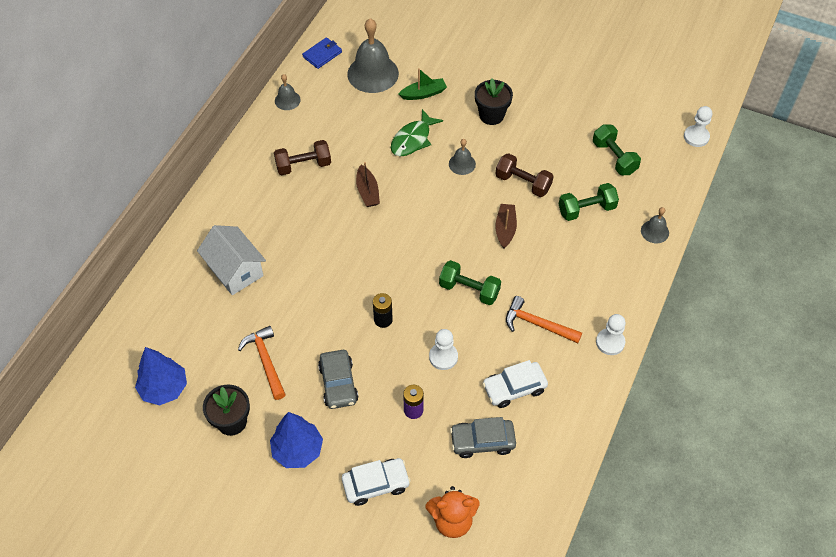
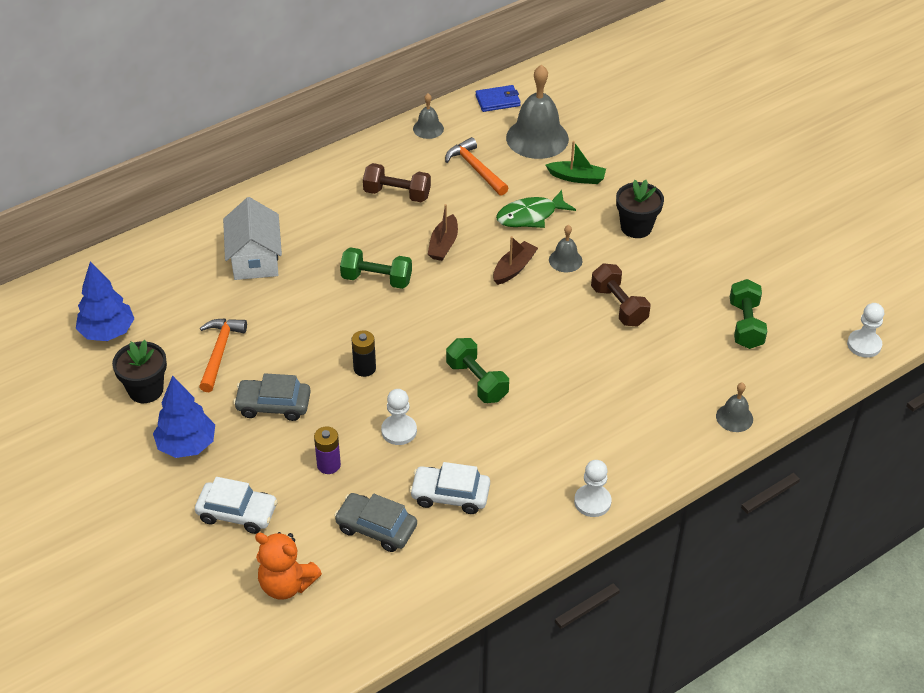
camera: 30 degrees right, 10 degrees down
(338, 383) = (273, 405): grey car -> grey car turned 75 degrees clockwise
(505, 229) = (563, 341): brown boat -> brown boat (514, 268)
(537, 324) = (525, 447): orange hammer -> orange hammer (476, 169)
(586, 209) = (671, 362): green dumbbell -> green dumbbell (376, 279)

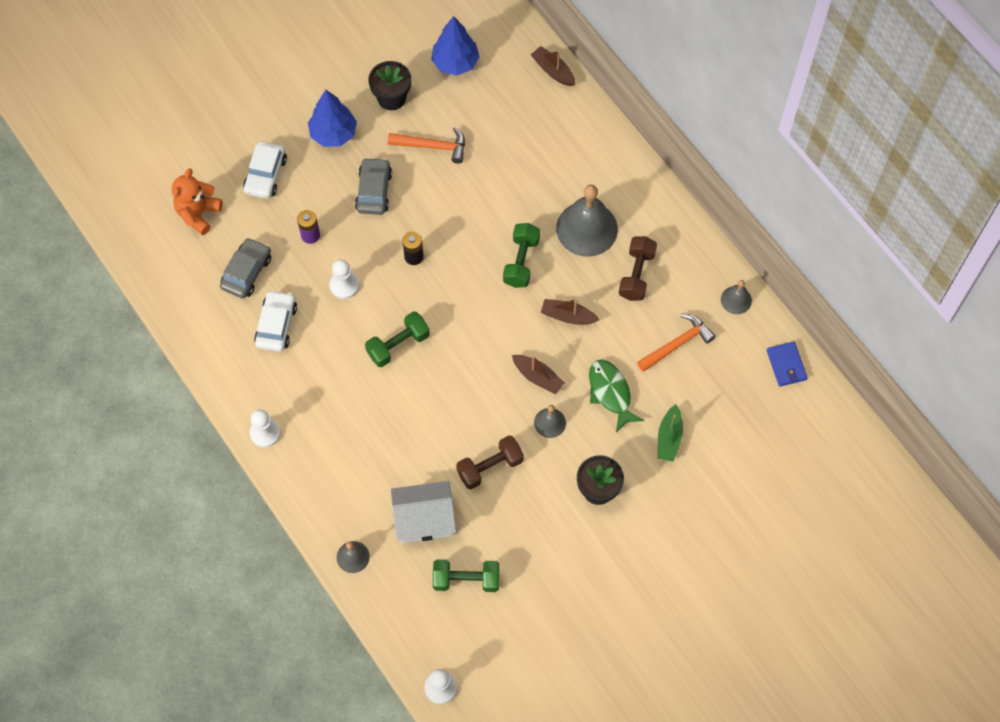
camera: 90 degrees right, 20 degrees up
(137, 250) = (553, 71): none -> brown boat
(255, 259) = (544, 163): white house -> white house (424, 519)
(537, 138) = (728, 402): grey bell -> grey bell (587, 228)

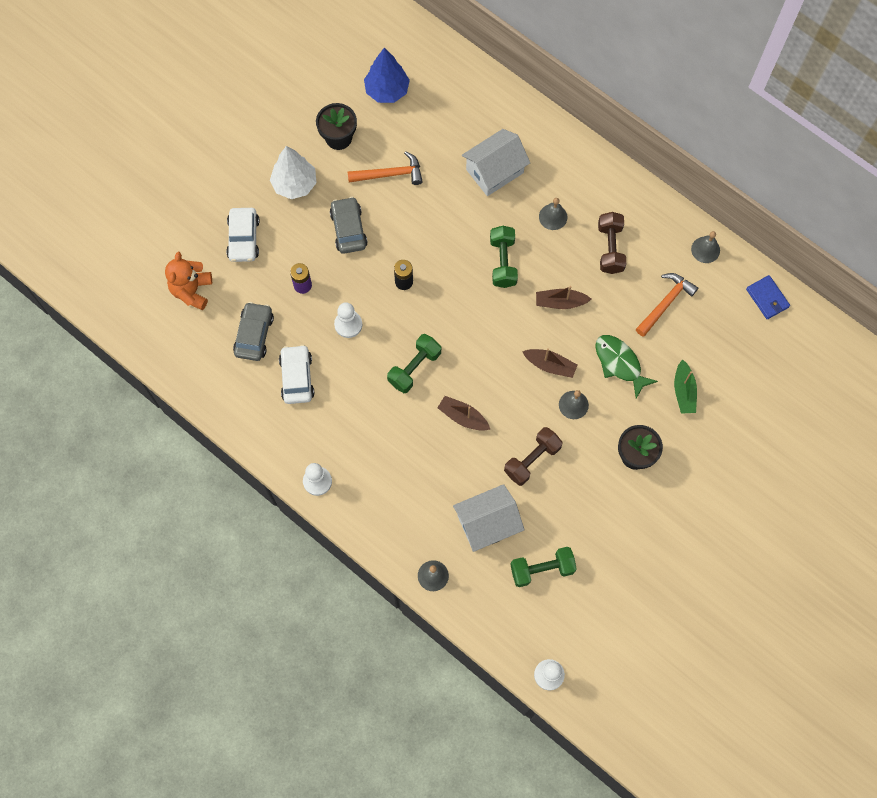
camera: 15 degrees left, 5 degrees up
(333, 133) = (295, 184): blue tree -> white tree
(540, 168) = (494, 171): none -> white house
(553, 71) = (478, 77): brown boat -> brown boat (463, 417)
(587, 228) = (553, 217): grey bell -> grey bell, size x0.50

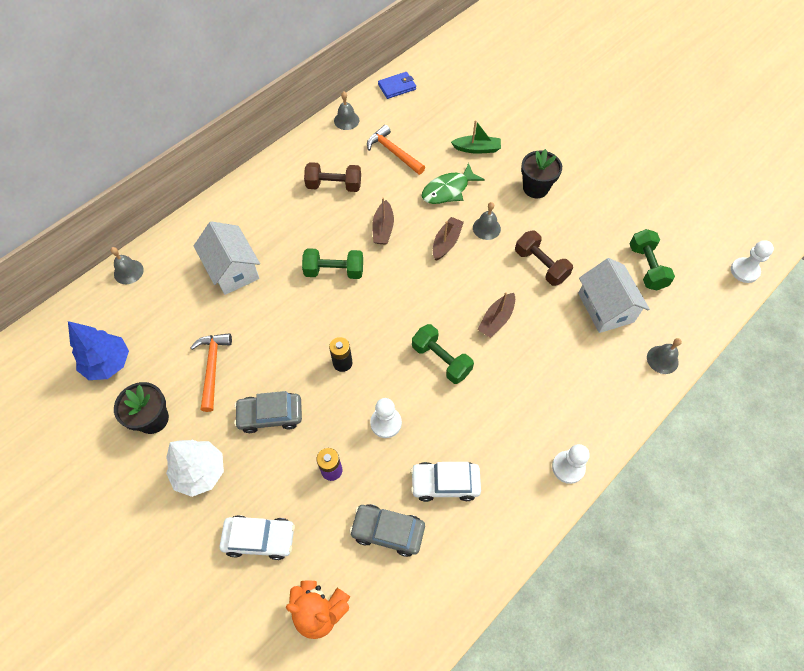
camera: 85 degrees left, 10 degrees down
(553, 217) = (293, 226): grey bell -> grey bell (128, 271)

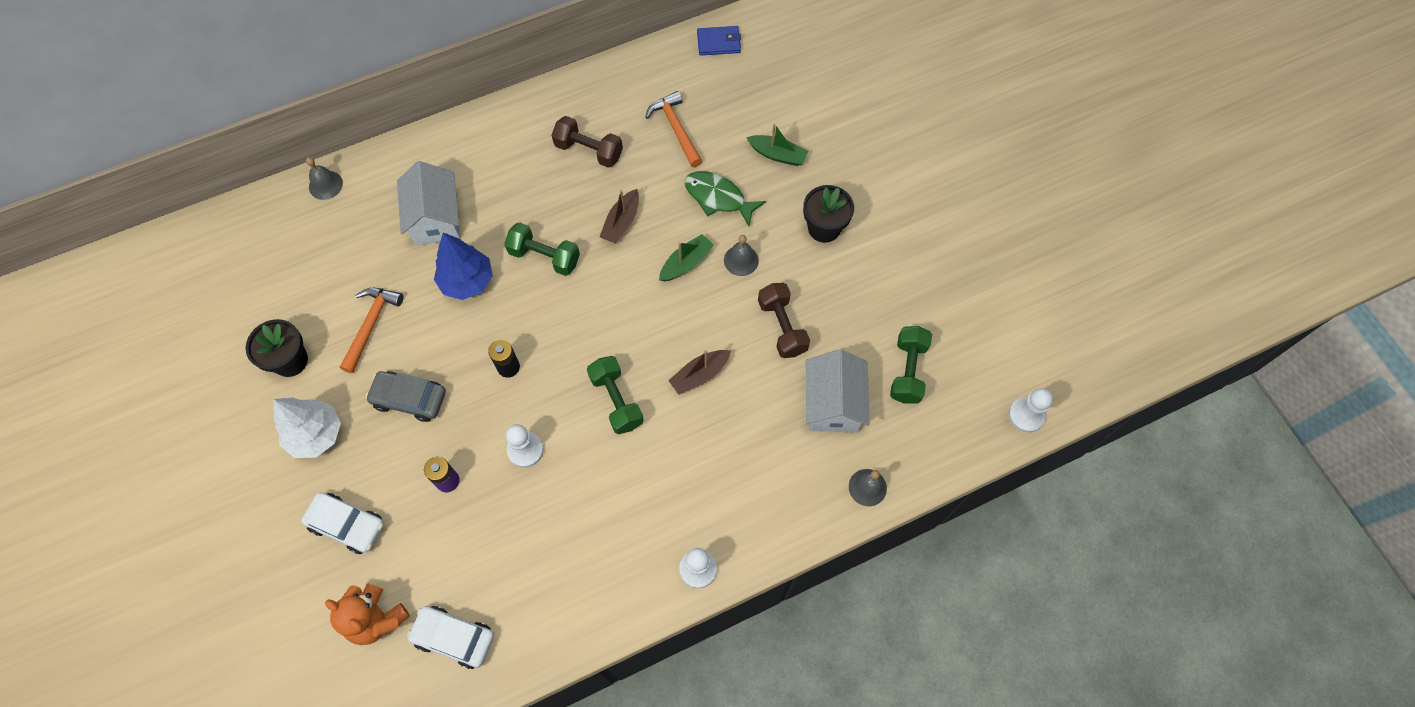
camera: 20 degrees right, 5 degrees up
(108, 363) = (268, 284): blue tree -> blue tree (467, 281)
(346, 120) = (639, 70): grey bell -> none
(388, 531) = (477, 565): grey car -> none
(445, 483) = (558, 537): white car -> white car (454, 638)
(446, 242) = (686, 263): brown boat -> green boat
(448, 190) = (718, 198): green fish -> green fish turned 45 degrees clockwise

